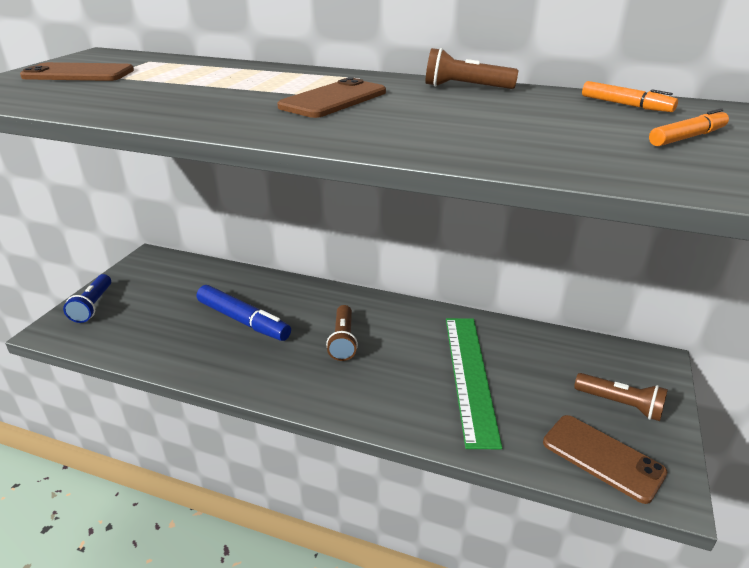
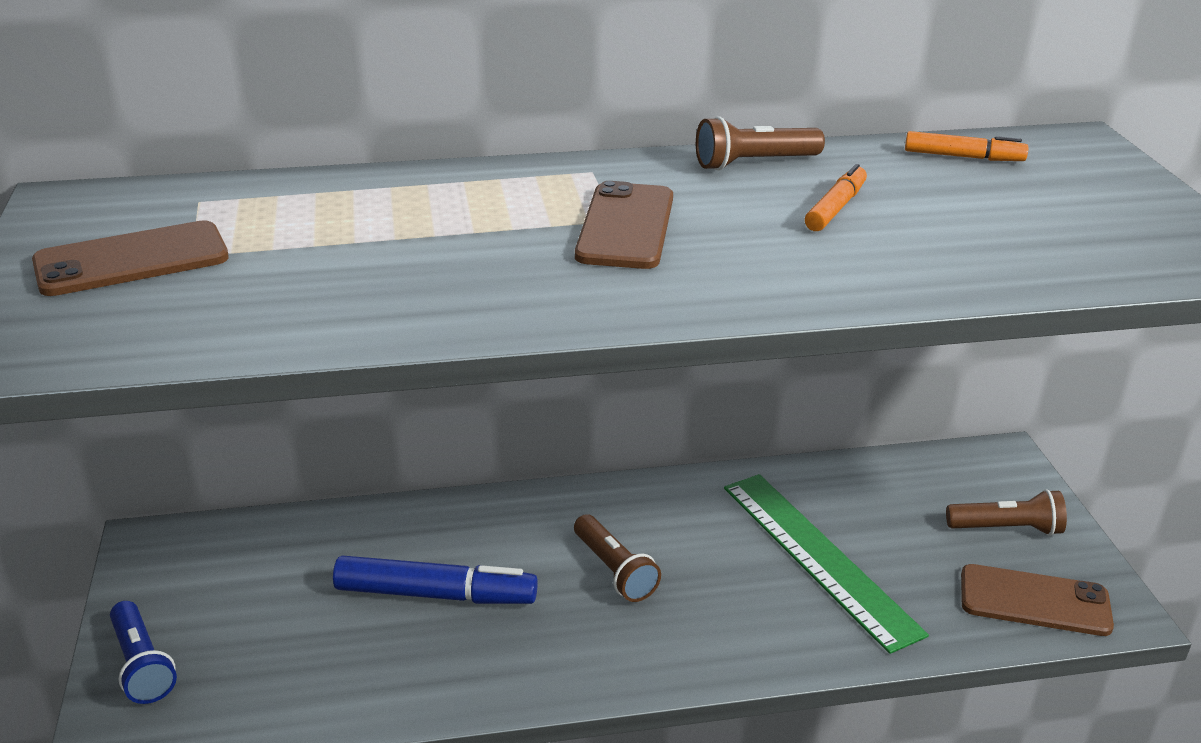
camera: 30 degrees left, 0 degrees up
(687, 137) = (1075, 200): orange marker -> orange marker (835, 208)

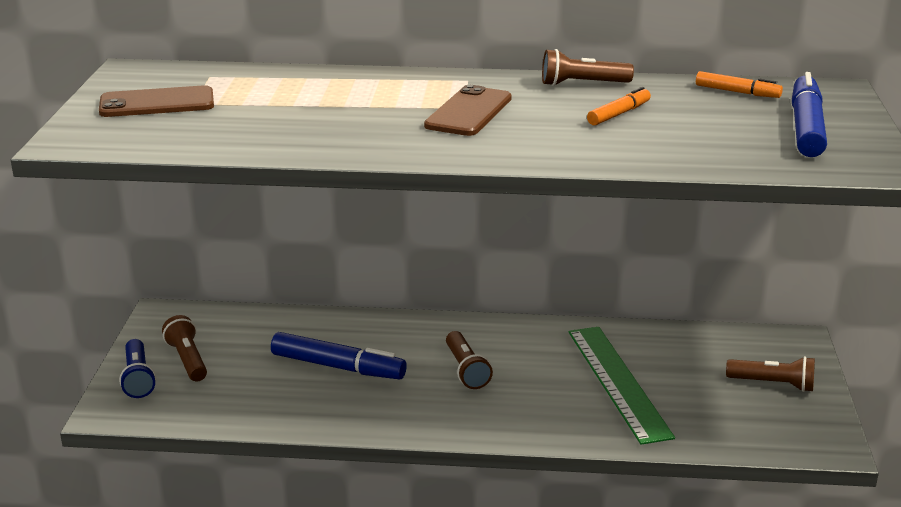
camera: 15 degrees right, 5 degrees down
(210, 619) = (187, 360): none -> brown flashlight
(1034, 601) = (768, 430): brown phone -> none
(1091, 205) = (806, 128): none -> blue marker

